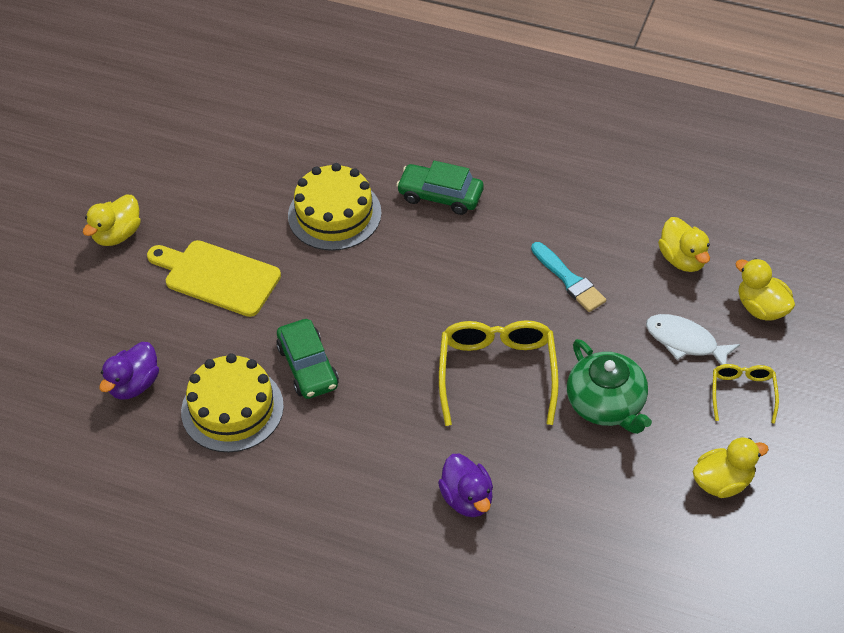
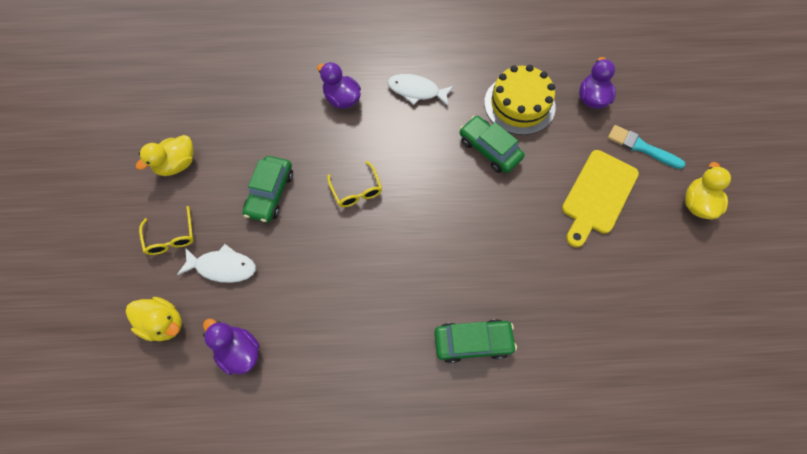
camera: 155 degrees right, 15 degrees up
(217, 277) = (597, 195): yellow cutting board -> yellow cutting board turned 120 degrees clockwise
(334, 214) = (549, 286): yellow cake -> none
(358, 475) = (416, 91): none -> white fish
(497, 373) = (356, 190): yellow glasses -> yellow glasses, size x0.55
(569, 280) = (330, 292): turquoise brush -> turquoise brush (641, 147)
(607, 404) = (270, 193): green teapot -> green car
(683, 259) = (239, 351): yellow duck -> purple duck

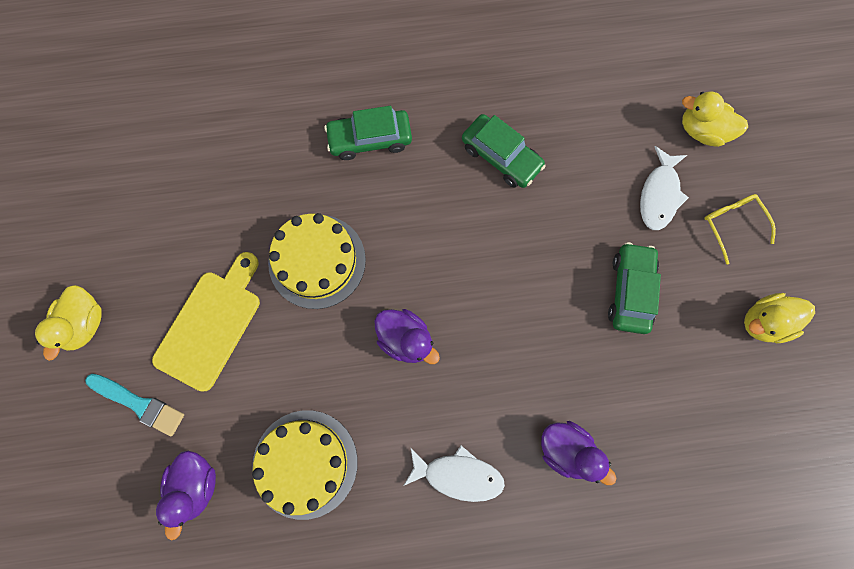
camera: 175 degrees right, 10 degrees up
(177, 164) = (763, 322): yellow duck -> yellow duck turned 150 degrees counterclockwise
(223, 267) = (659, 195): white fish -> white fish turned 75 degrees counterclockwise
(239, 351) = (613, 111): purple duck -> purple duck (406, 339)
(356, 190) = (521, 304): yellow glasses -> none
(489, 149) = (350, 382): green car -> green car (501, 156)
(517, 236) = (317, 261): none -> yellow cake

